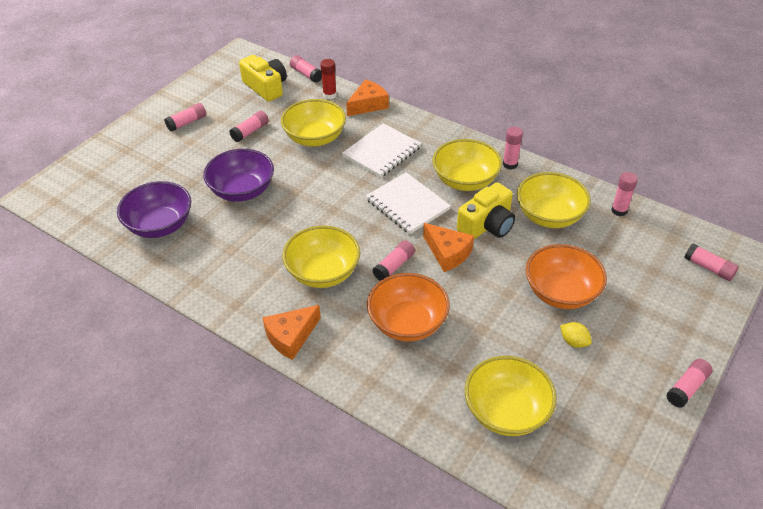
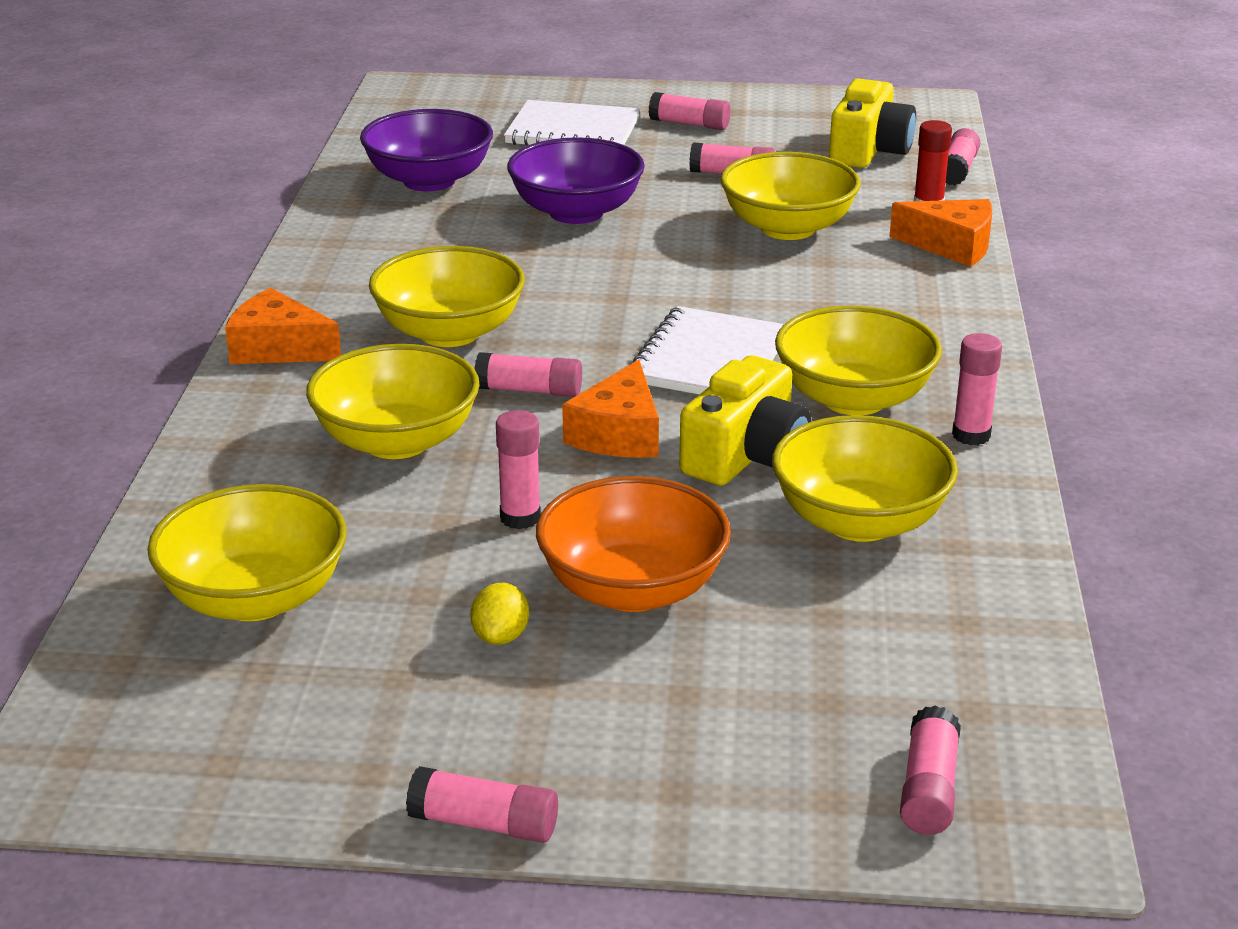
camera: 60 degrees right, 15 degrees down
(382, 152) = (829, 296): white notebook -> white notebook (573, 131)
(407, 323) = (397, 441): orange bowl -> yellow bowl
(487, 225) = (746, 455): yellow camera -> yellow camera turned 75 degrees counterclockwise
(619, 210) = (988, 609): pink glue stick -> pink glue stick (520, 518)

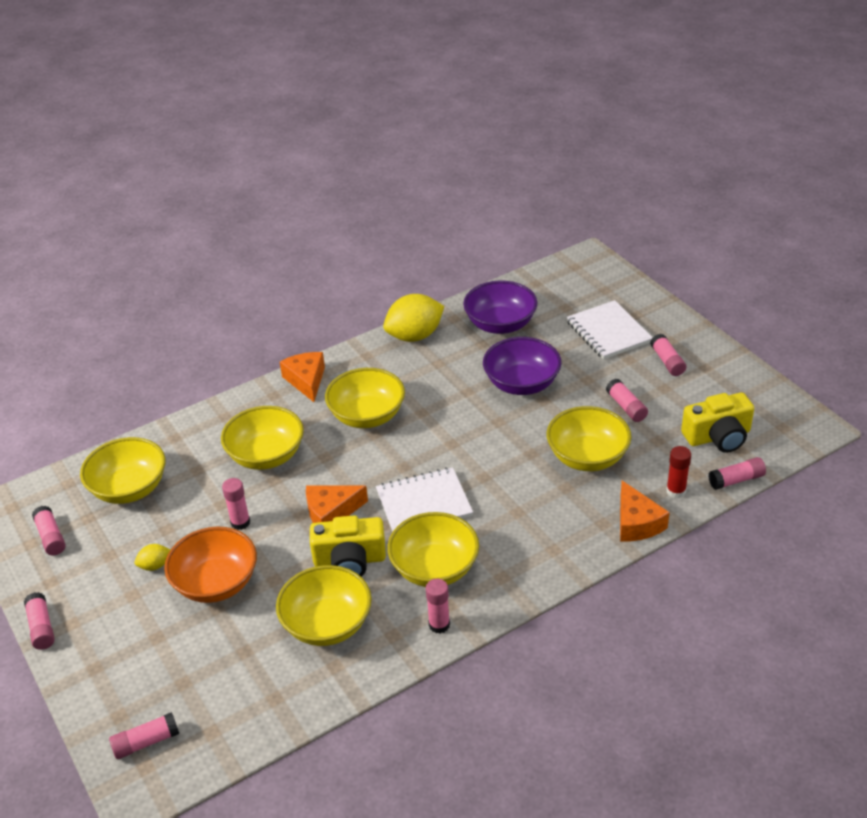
camera: 55 degrees right, 10 degrees up
(338, 239) = (414, 336): none -> yellow lemon
(529, 390) = (341, 467): pink glue stick -> pink glue stick (51, 537)

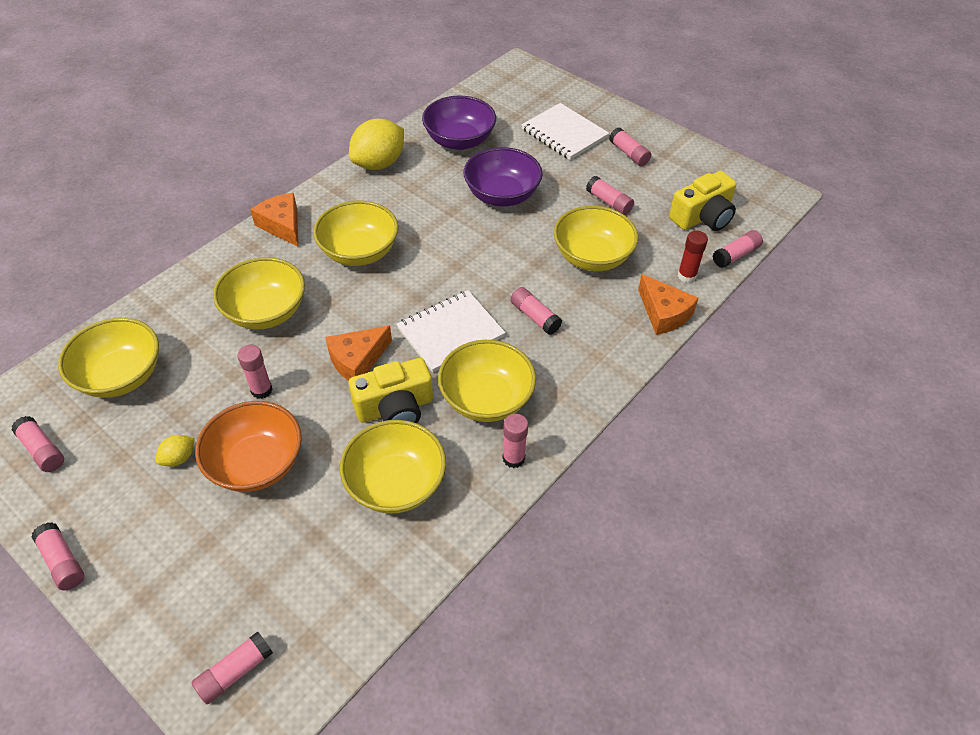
camera: 20 degrees left, 10 degrees up
(508, 503) = (535, 317): none -> pink glue stick

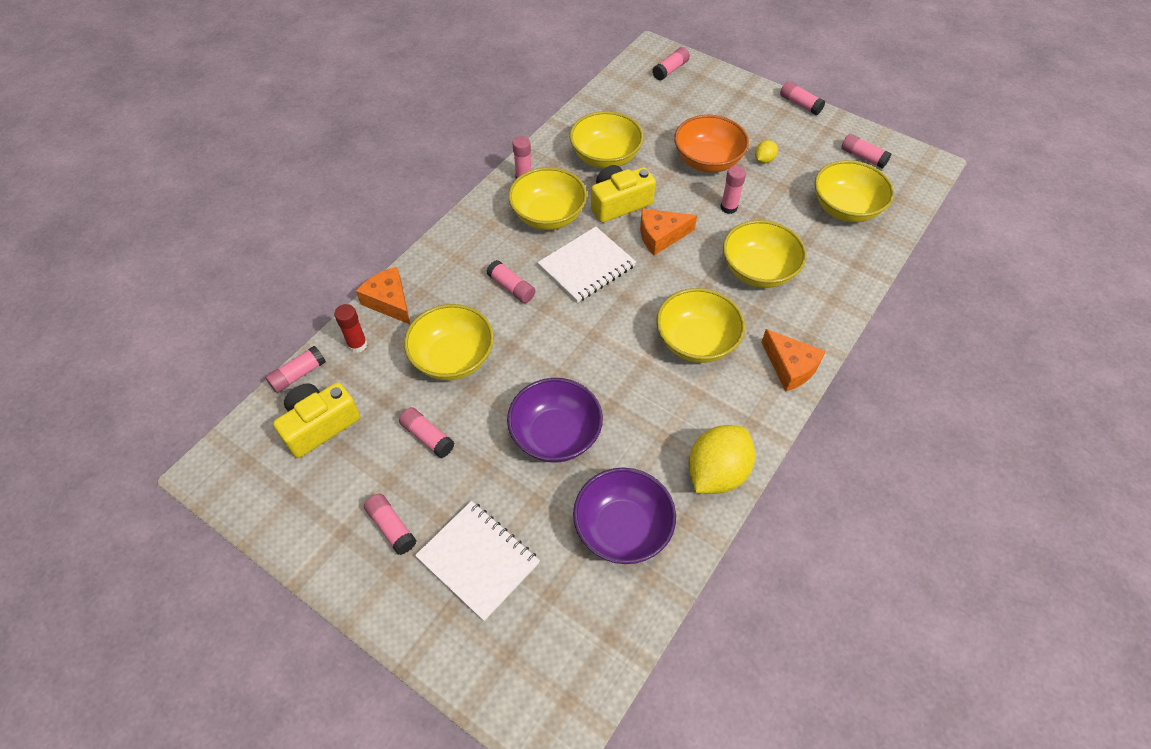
camera: 175 degrees right, 5 degrees up
(357, 360) = (661, 236): orange cheese -> orange cheese turned 150 degrees counterclockwise

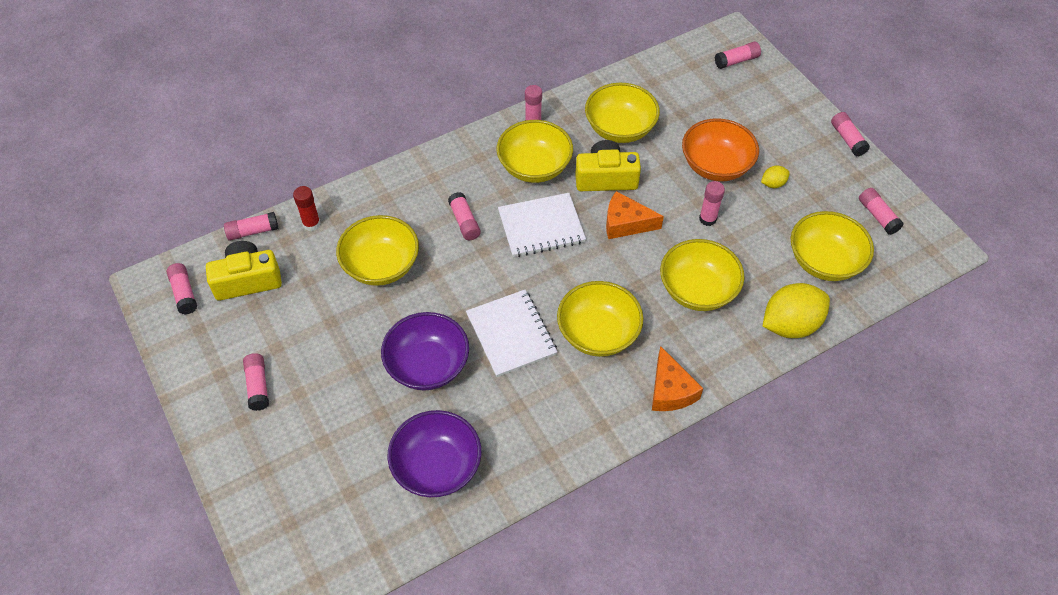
camera: 25 degrees right, 0 degrees up
(389, 301) = (356, 196): orange cheese -> none
(427, 437) = (324, 324): pink glue stick -> pink glue stick (184, 293)
(478, 560) = (309, 441): white notebook -> white notebook (511, 334)
(716, 473) = (544, 455): yellow lemon -> yellow lemon (790, 325)

